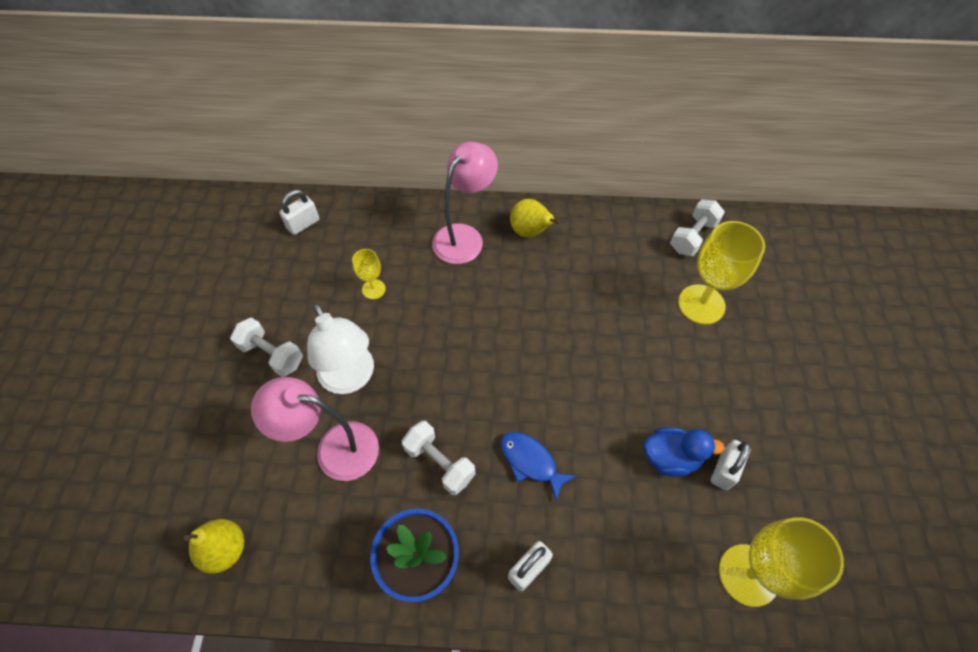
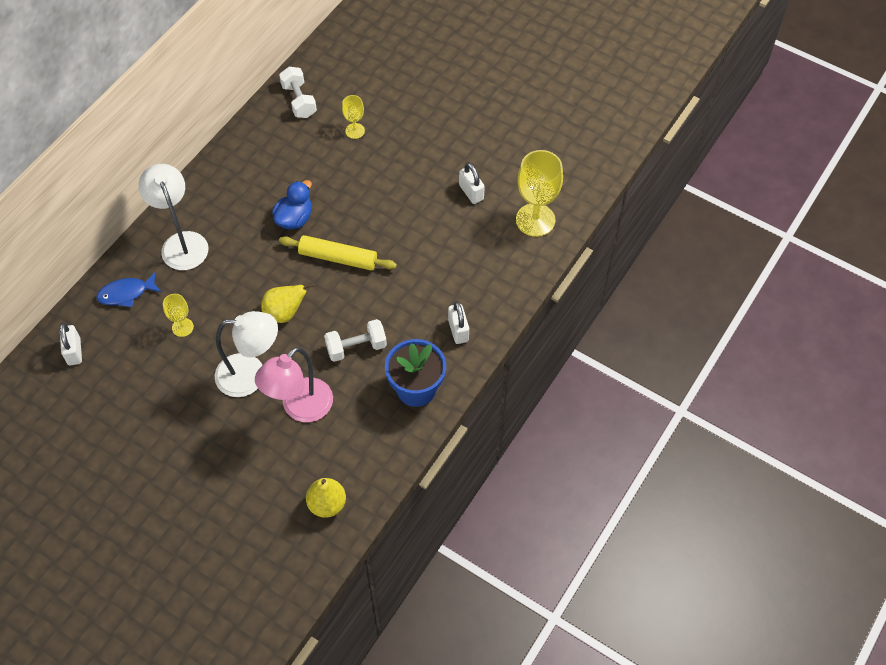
camera: 60 degrees left, 0 degrees up
(272, 354) = (189, 421): white dumbbell -> none
(464, 236) = (181, 242): pink lamp -> white lamp
(530, 232) = (213, 197): yellow pear -> yellow pear (285, 313)
(531, 462) = (393, 294): blue fish -> blue fish (126, 293)
(538, 378) = (338, 258): none -> yellow rolling pin
(670, 457) = (444, 215): blue duck -> blue duck (294, 219)
(701, 304) = (355, 131): yellow goblet -> yellow goblet, size x0.52

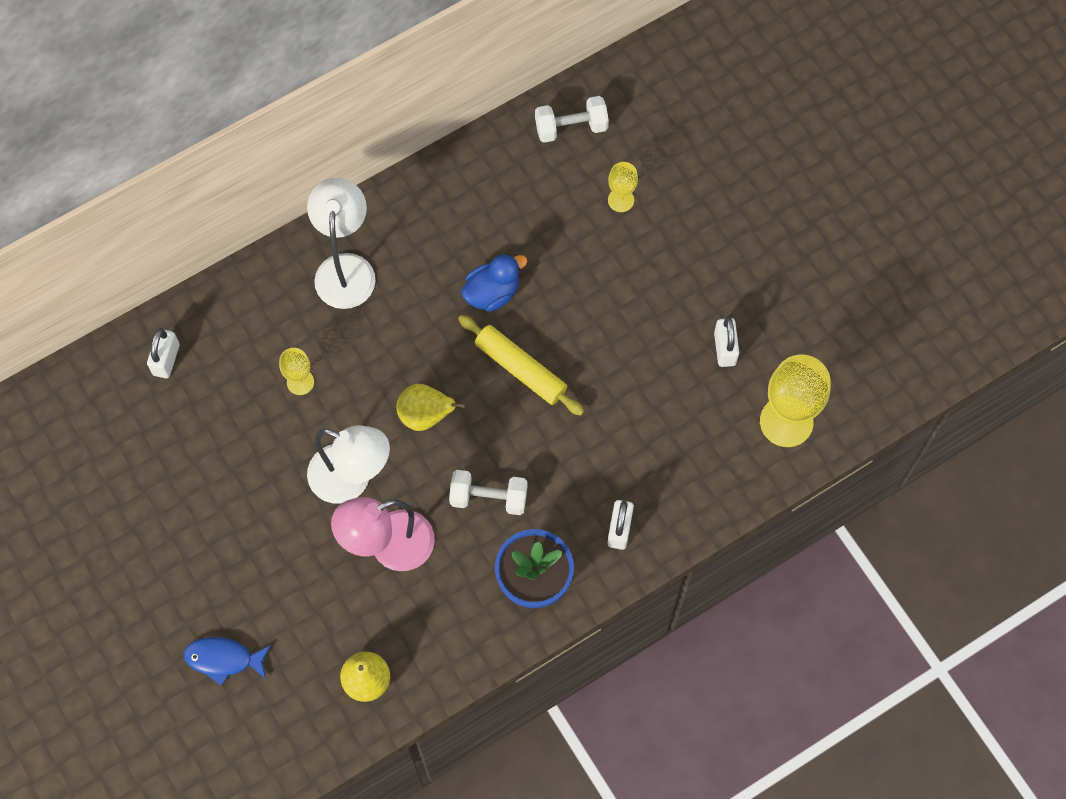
camera: 25 degrees right, 10 degrees up
(126, 293) = (254, 309): blue fish -> blue fish (223, 659)
(299, 100) = (571, 127): white dumbbell -> white dumbbell turned 75 degrees clockwise

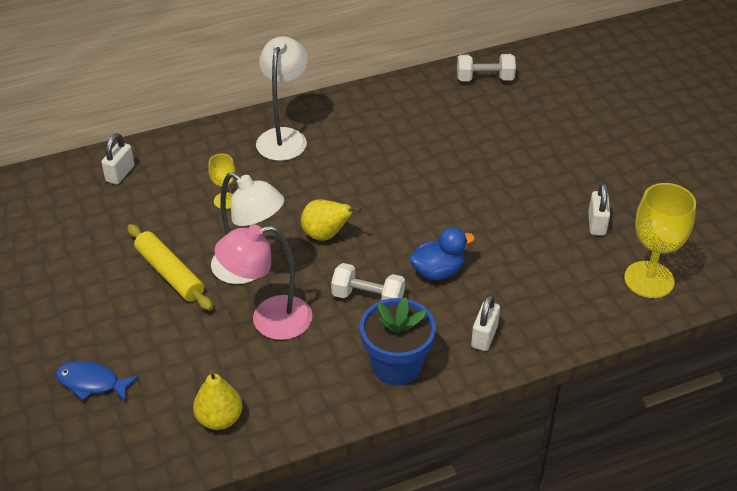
camera: 10 degrees right, 25 degrees down
(492, 293) = (401, 165): blue duck -> blue duck (438, 271)
(520, 369) = (415, 215): yellow rolling pin -> yellow rolling pin (170, 273)
(621, 200) = (518, 123): yellow goblet -> none

